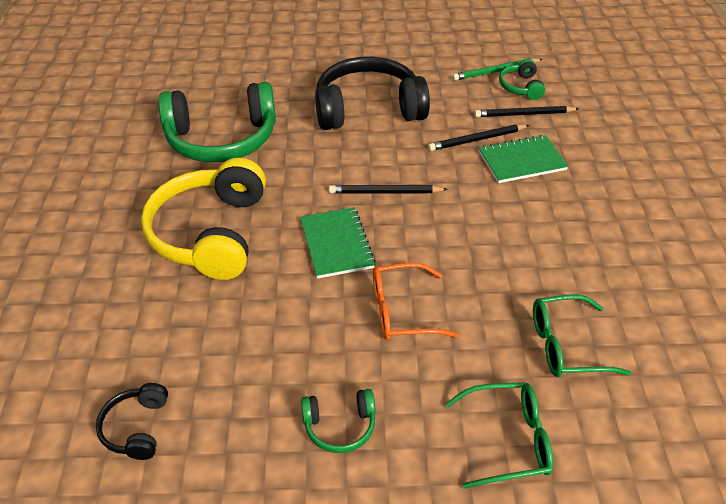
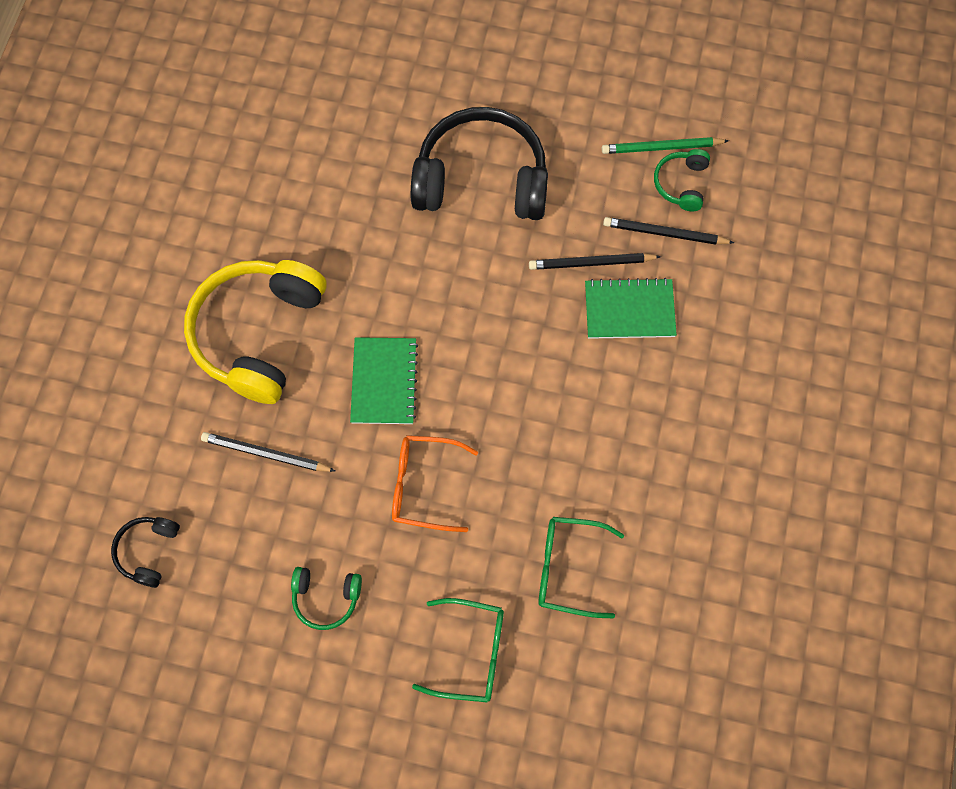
camera: 15 degrees right, 25 degrees up
(222, 139) = (299, 191): green headphones -> none
(385, 192) = (458, 320): black pencil -> black pencil (266, 454)

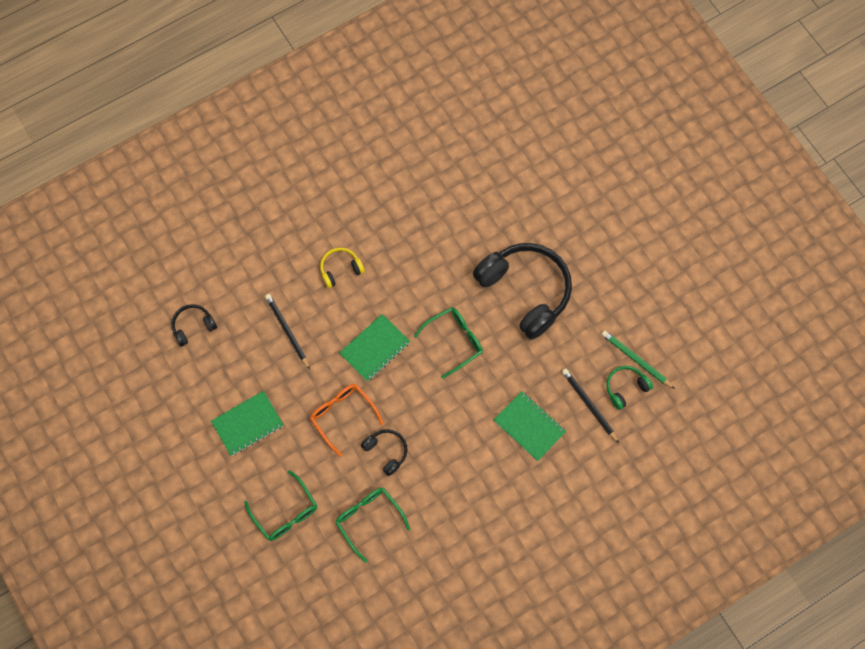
camera: 45 degrees right, 0 degrees up
(258, 333) = (340, 269): yellow headphones -> yellow headphones, size x0.46
(326, 598) = (248, 424): green headphones -> green notebook
(461, 295) = (454, 341): none -> green glasses
(511, 478) = (386, 451): none -> black headphones
(591, 263) = (535, 385): black pencil -> none

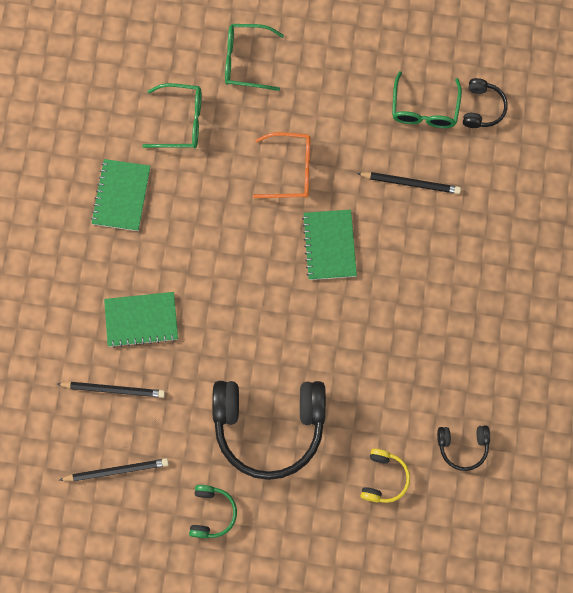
camera: 130 degrees right, 5 degrees up
(248, 424) = (351, 87): green notebook -> green notebook (121, 196)
(340, 269) = (433, 275): yellow headphones -> yellow headphones (384, 478)
(386, 451) = (226, 181): black headphones -> black headphones (462, 446)
(454, 341) = (276, 321): green glasses -> green glasses (424, 109)
(625, 388) = (99, 437): green headphones -> green headphones (212, 513)
(636, 360) = (116, 470): green pencil -> black pencil

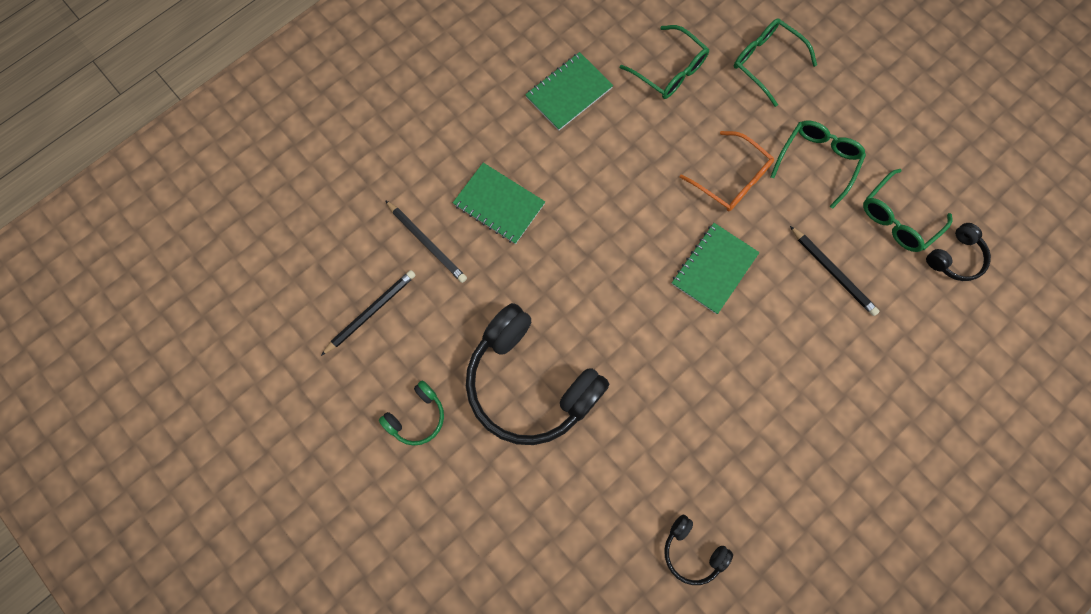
camera: 40 degrees right, 0 degrees up
(116, 470) = (371, 312): black pencil -> black pencil turned 75 degrees counterclockwise
(339, 109) = (817, 161): none -> green glasses
(384, 478) = (594, 517): yellow headphones -> none

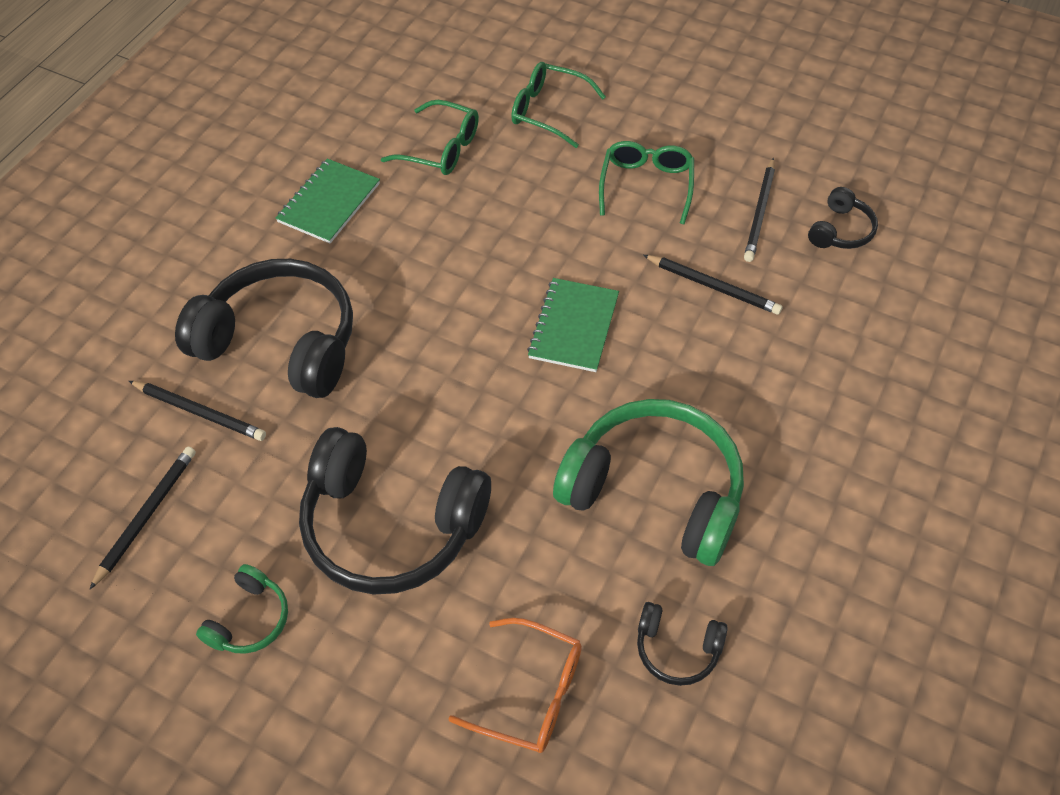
camera: 20 degrees left, 20 degrees down
(499, 204) = (281, 342): green notebook -> black headphones
(722, 426) = (655, 491): none -> green headphones
(731, 179) = (556, 231): orange glasses -> orange glasses (531, 693)
(897, 218) = (760, 212): green glasses -> black pencil

